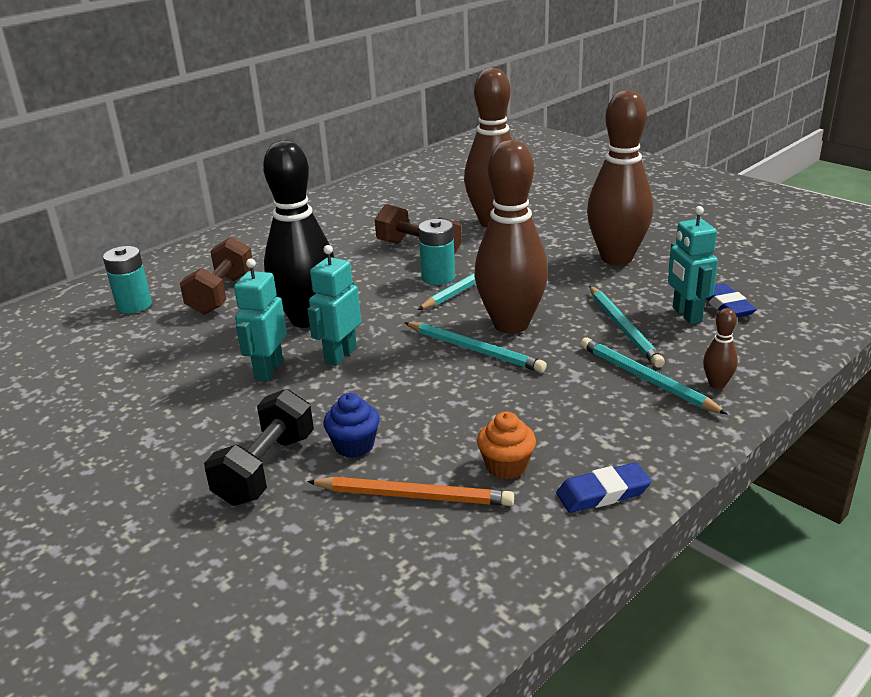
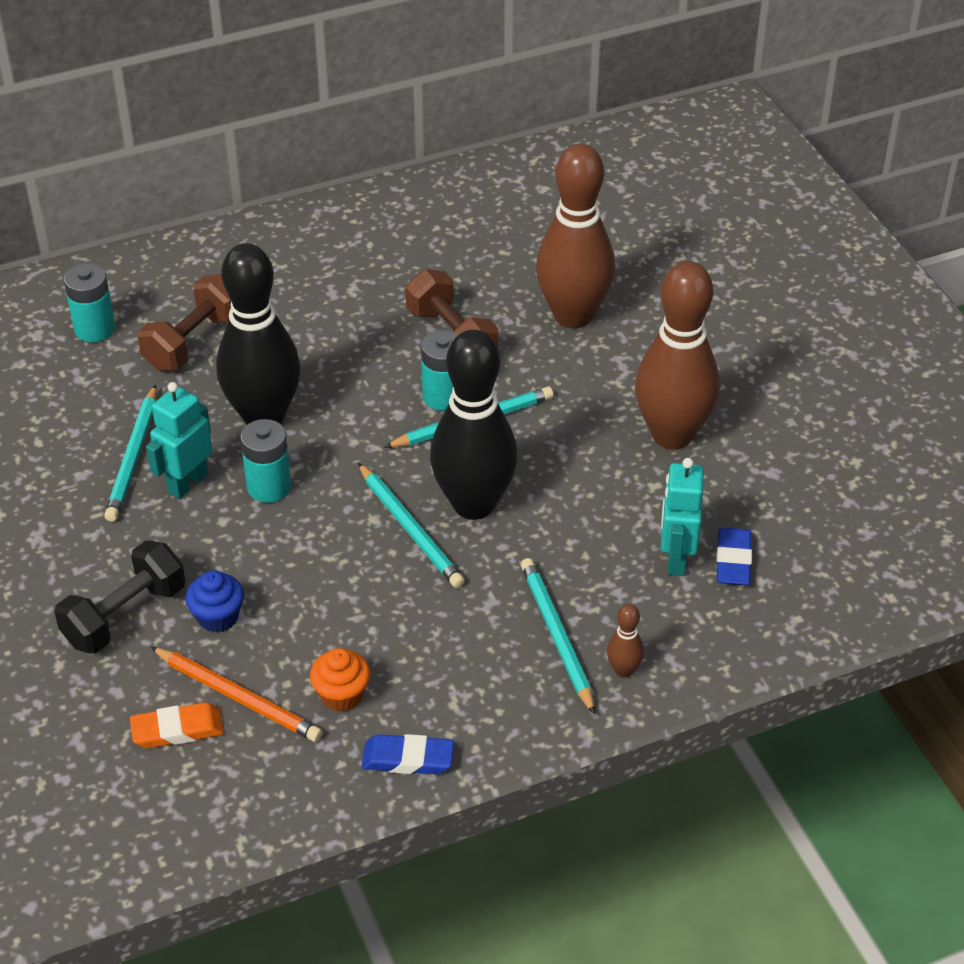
camera: 20 degrees right, 15 degrees up
(340, 355) = (269, 487): turquoise robot -> turquoise battery
(373, 538) = (177, 730): none -> orange eraser
(511, 324) = (473, 504): brown bowling pin -> black bowling pin
(623, 328) = (590, 554): turquoise pencil -> turquoise pencil (134, 457)

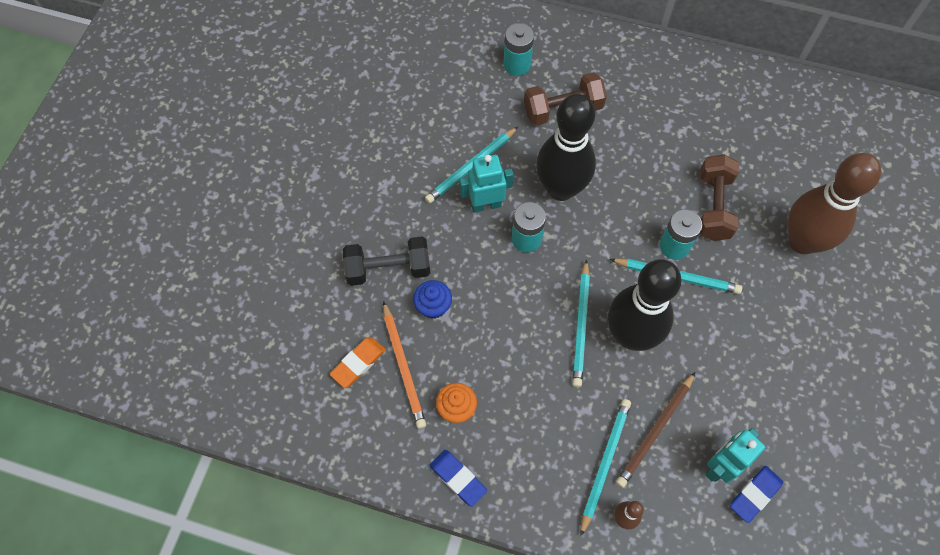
camera: 40 degrees right, 20 degrees up
(177, 730) = (358, 363): orange eraser -> orange eraser turned 75 degrees counterclockwise
(582, 572) = (655, 431): none -> brown pencil
(672, 435) = (793, 374): brown bowling pin -> none

